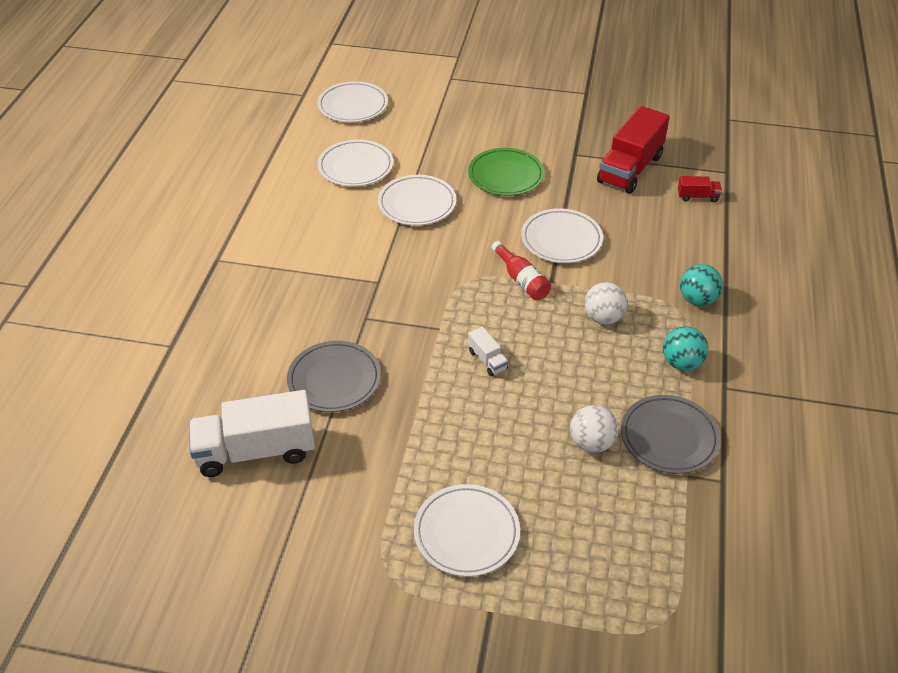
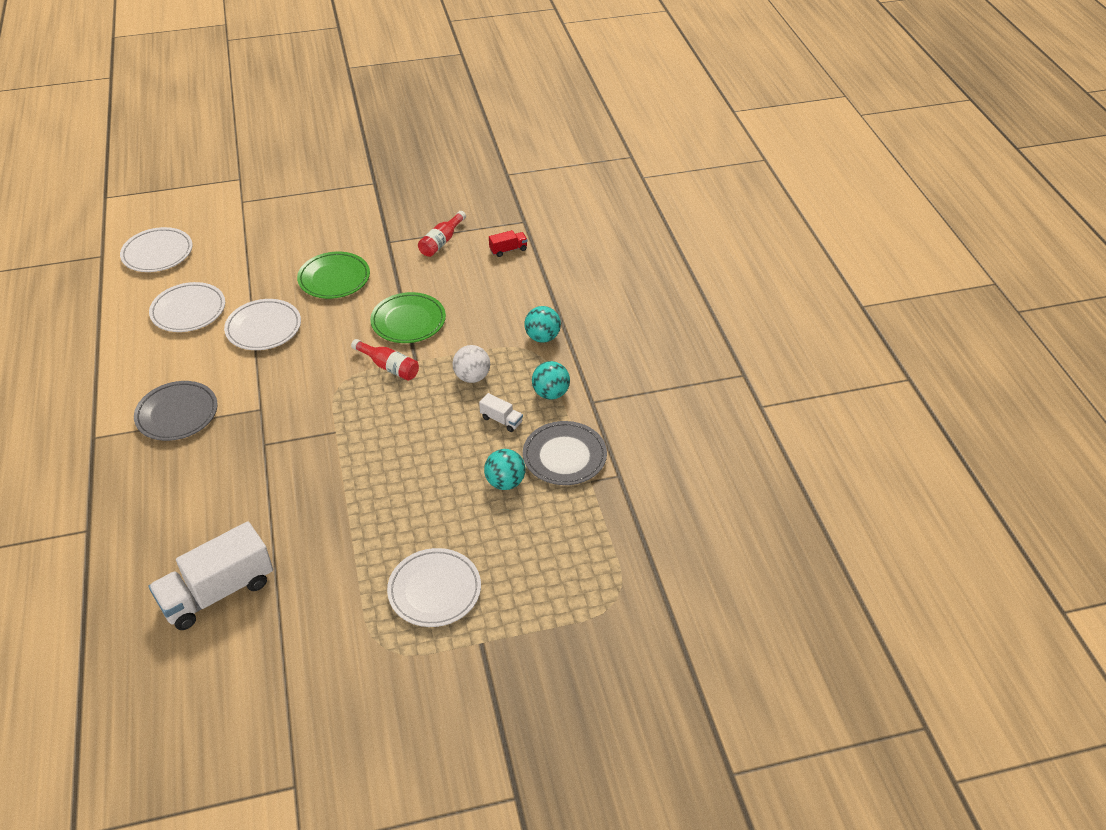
camera: 25 degrees left, 0 degrees up
(334, 380) = (260, 507): grey plate -> grey plate (177, 414)
(487, 360) = (389, 444): white truck -> white truck (501, 420)
(561, 239) = (408, 321): white plate -> green plate
(591, 443) = (505, 482): white ball -> turquoise ball
(630, 169) = (441, 241): red truck -> red bottle

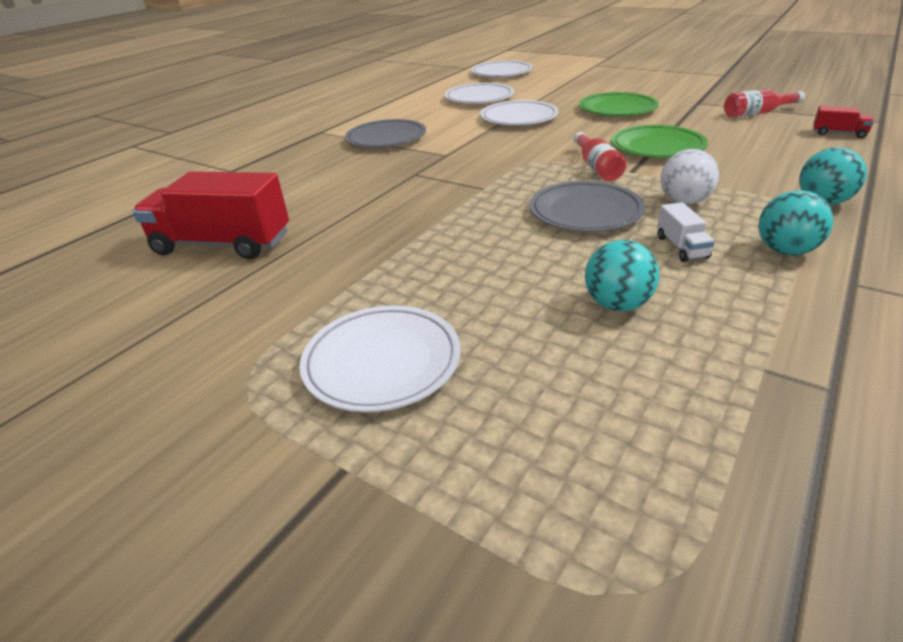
camera: 50 degrees right, 10 degrees down
(217, 592) = (222, 244): white truck -> red truck
(564, 456) = (743, 319): grey plate -> grey plate (585, 212)

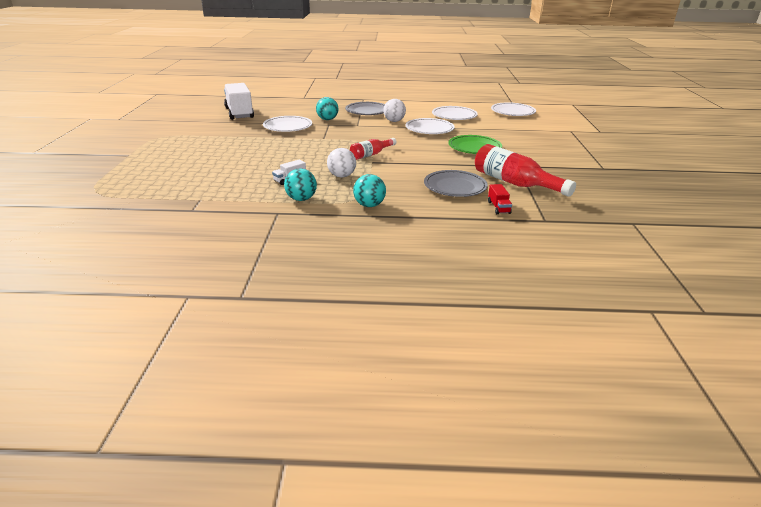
camera: 55 degrees right, 5 degrees down
(222, 244) = (239, 113): red truck -> white truck
(382, 362) = (178, 149): white plate -> white plate (288, 127)
(457, 130) = (394, 121): none -> white ball
(585, 212) = (313, 159): grey plate -> grey plate (455, 187)
(617, 304) = (232, 174): turquoise ball -> turquoise ball (327, 119)
(657, 147) = (416, 163): green plate -> none
(757, 113) = (515, 183): red bottle -> red bottle, size x1.71

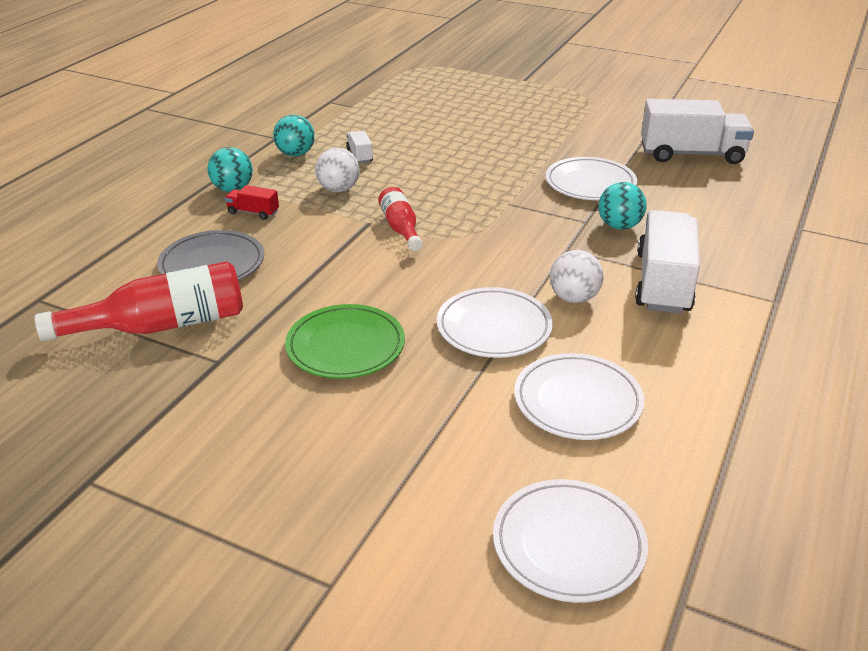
camera: 115 degrees right, 5 degrees up
(367, 111) = (663, 282): grey plate -> white truck
(498, 207) = (115, 277): red truck -> red truck (253, 212)

